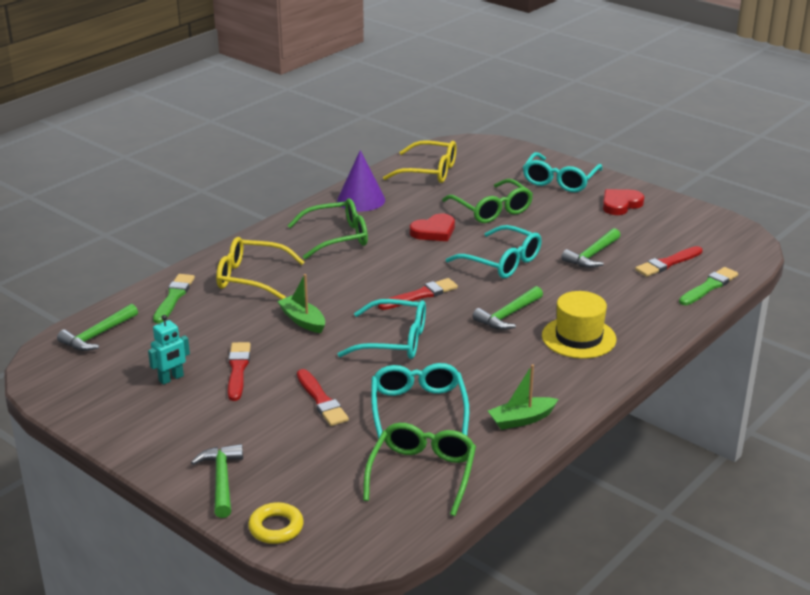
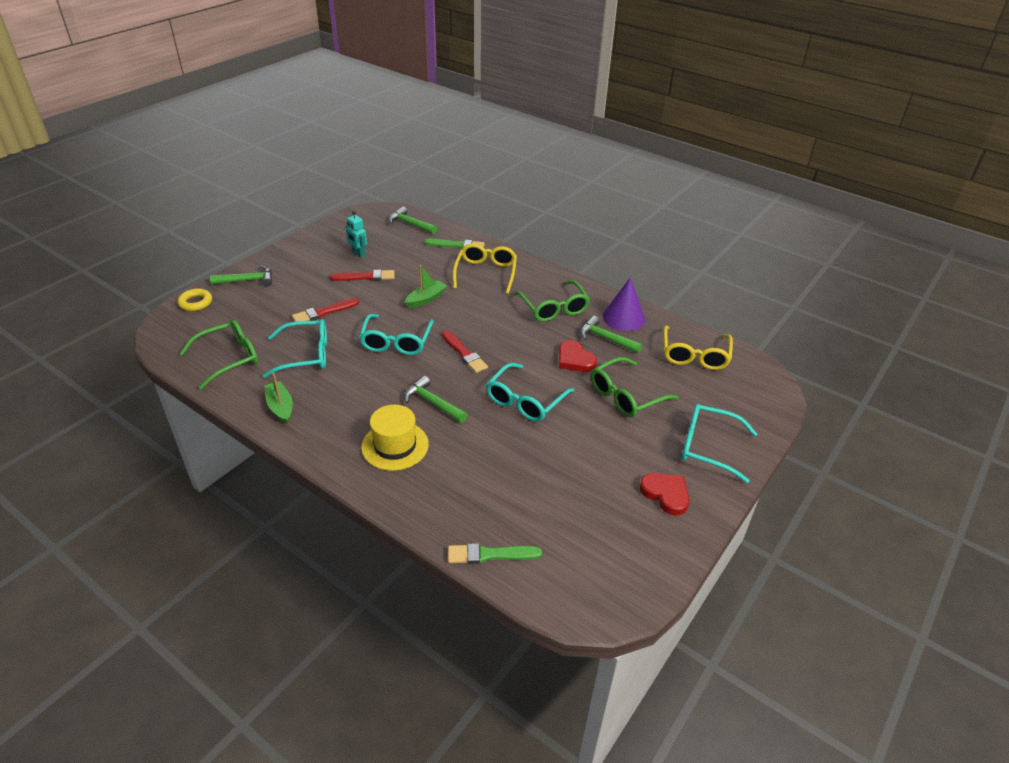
camera: 85 degrees right, 10 degrees up
(422, 473) = (229, 358): green glasses -> green glasses turned 45 degrees counterclockwise
(592, 255) = (546, 463): green hammer -> green hammer (606, 339)
(667, 263) = (537, 523): red brush -> none
(709, 287) = (490, 555): green brush -> green brush turned 135 degrees clockwise

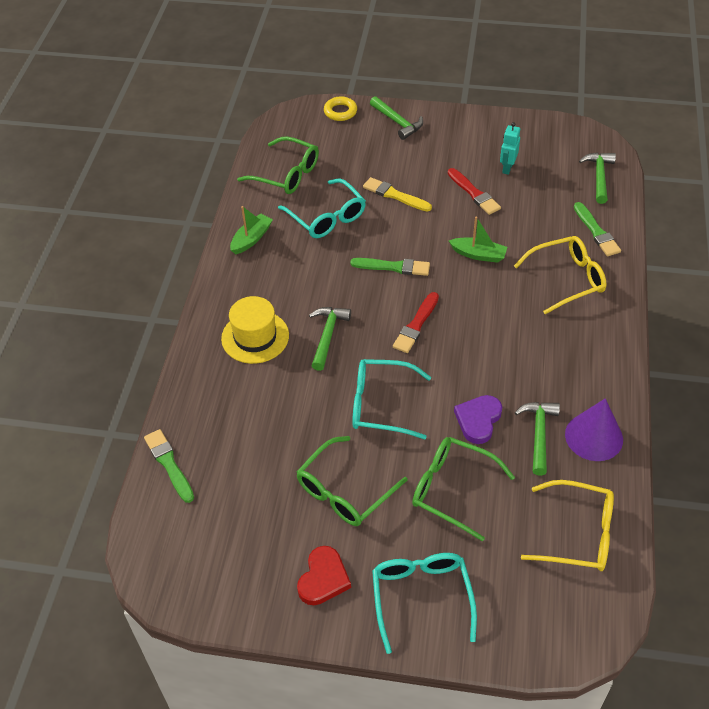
camera: 65 degrees right, 10 degrees up
(323, 312) = (395, 195): red brush -> yellow brush
(396, 342) = (393, 267): turquoise glasses -> green brush
(554, 308) = (555, 365): green glasses -> green glasses (344, 491)
(575, 360) = (478, 420): red heart -> purple heart
(694, 355) = (578, 534): yellow glasses -> yellow glasses turned 150 degrees counterclockwise

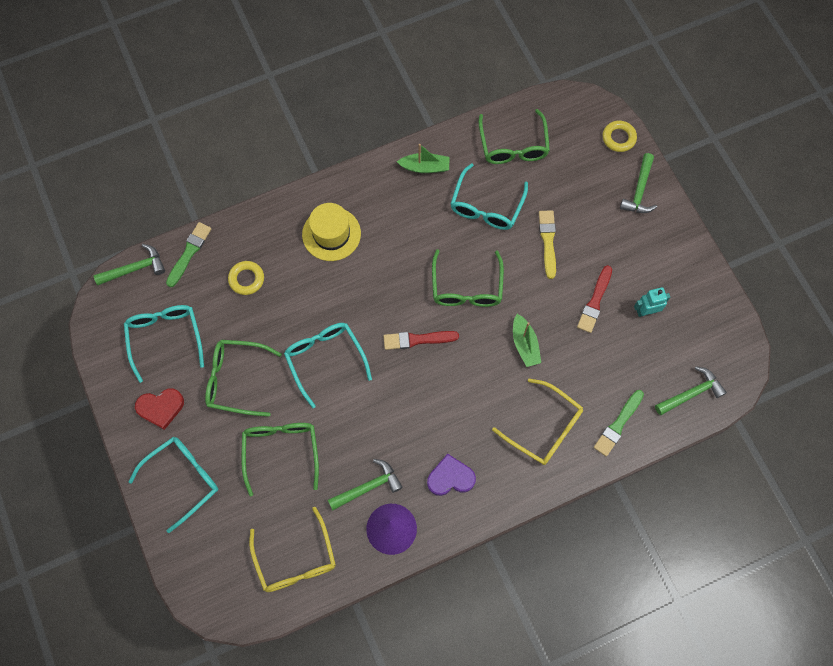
camera: 55 degrees right, 20 degrees up
(242, 428) = (246, 279): none -> yellow ring
(245, 534) = (165, 337): none -> turquoise glasses
(327, 336) = (365, 283): green hammer -> green hammer (135, 269)
(393, 267) = (466, 288): green brush -> green glasses
(478, 420) = (354, 436): purple heart -> purple heart (450, 477)

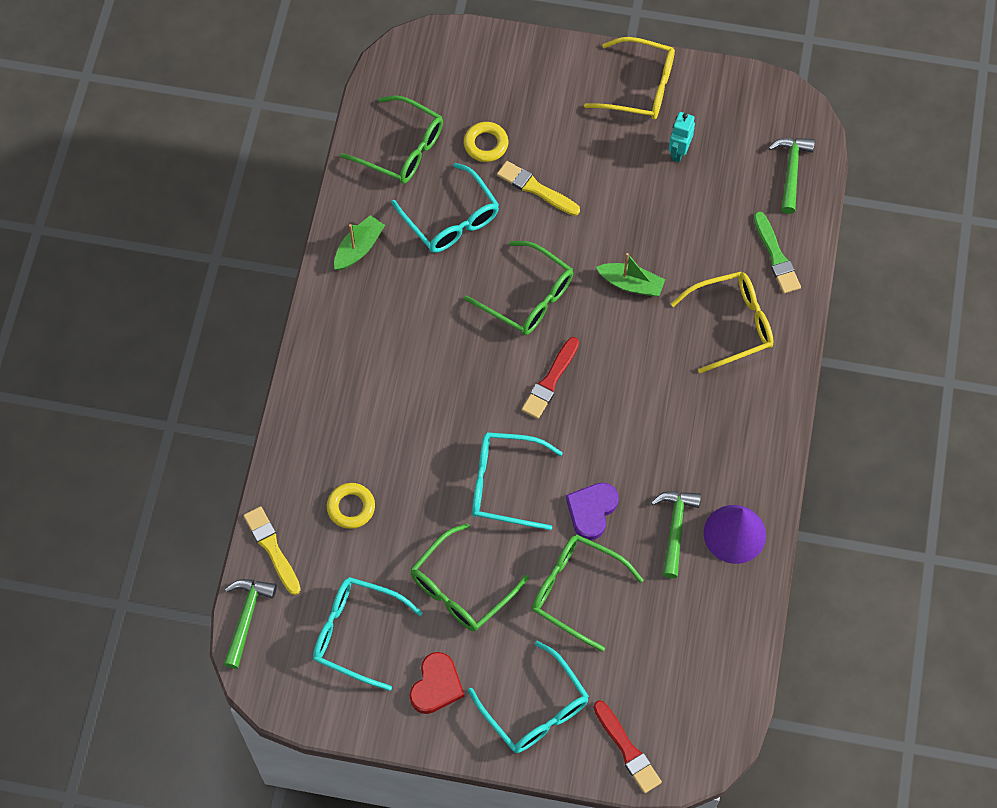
camera: 55 degrees left, 5 degrees down
(183, 479) = (535, 709): turquoise glasses -> turquoise glasses turned 150 degrees clockwise
(189, 253) = (272, 548): green brush -> yellow brush
(296, 559) = (703, 647): yellow glasses -> yellow glasses (640, 87)
(331, 234) = (364, 389): yellow hat -> none
(450, 477) = (721, 444): purple heart -> purple heart (591, 511)
(595, 301) = (633, 190): red brush -> red brush (627, 749)
(618, 138) = (472, 47): yellow ring -> yellow ring (486, 144)
(639, 190) = (545, 69): green hammer -> none

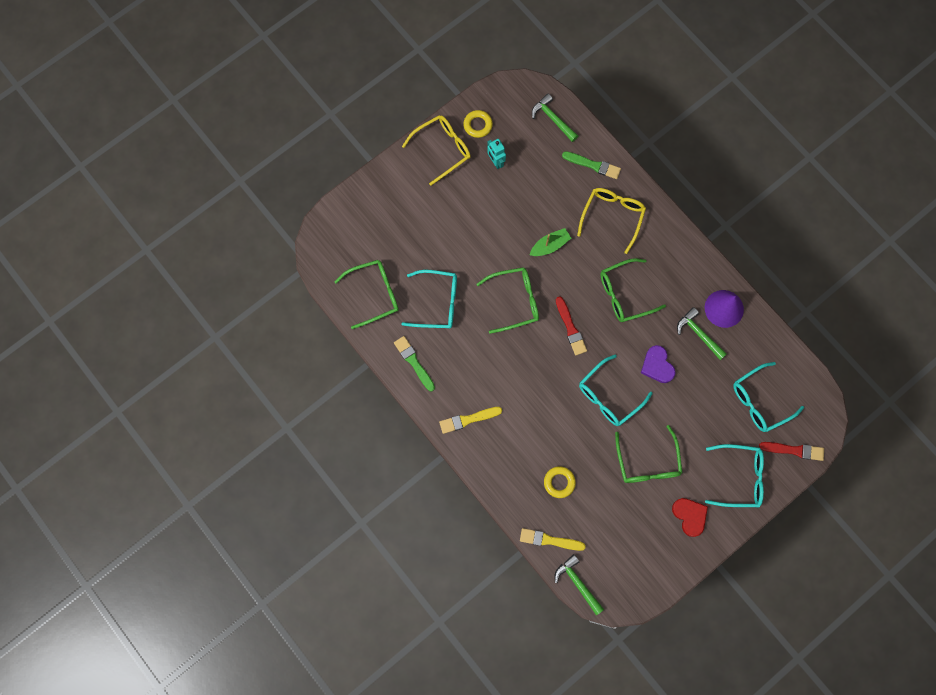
camera: 50 degrees left, 10 degrees up
(356, 633) = (630, 534): turquoise glasses -> turquoise glasses (760, 401)
(359, 248) = (414, 362): green boat -> green brush
(486, 144) = (408, 250): yellow ring -> yellow ring (478, 125)
(536, 189) = (456, 247): yellow brush -> yellow brush (468, 419)
(575, 590) = (693, 408): green glasses -> green glasses (624, 294)

